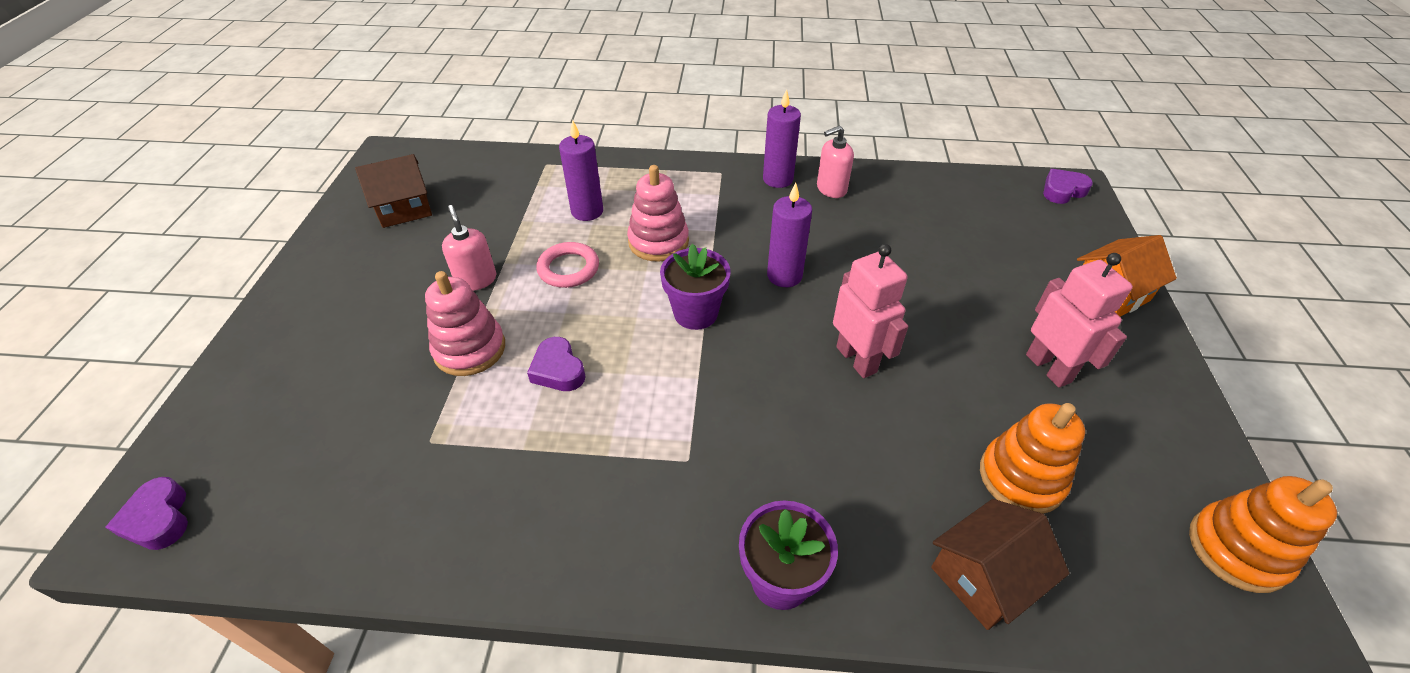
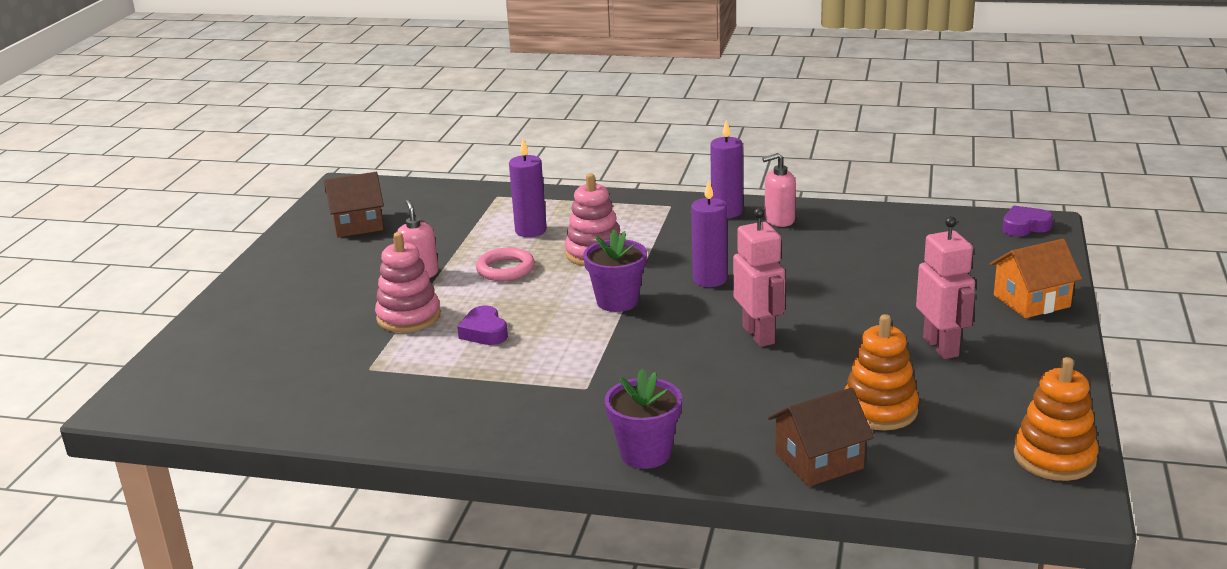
camera: 10 degrees right, 20 degrees down
(158, 519) = (154, 400): purple heart -> none

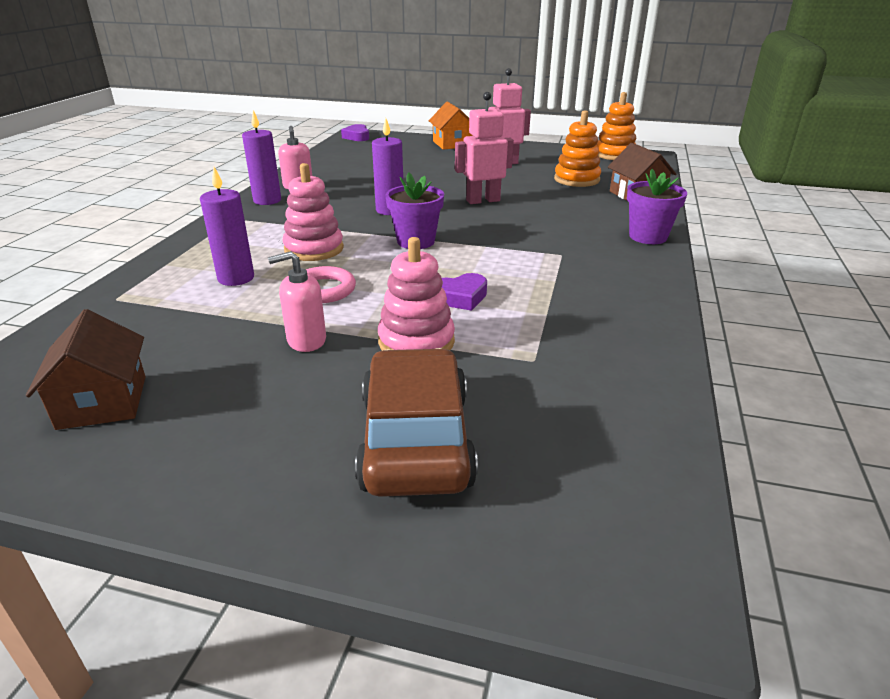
camera: 90 degrees left, 5 degrees up
(284, 326) = (415, 440): none -> brown car

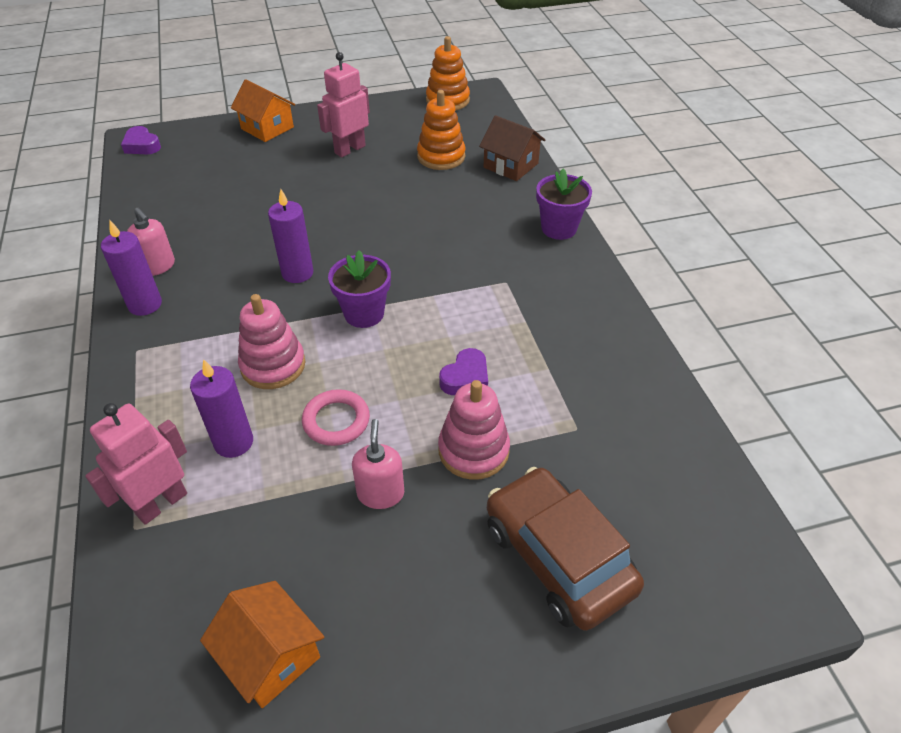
camera: 30 degrees left, 15 degrees up
(103, 402) = (270, 656): brown house -> orange house
(306, 340) = (380, 493): pink soap dispenser -> pink soap dispenser turned 135 degrees clockwise
(483, 200) = (377, 223): pink robot -> pink robot (161, 503)

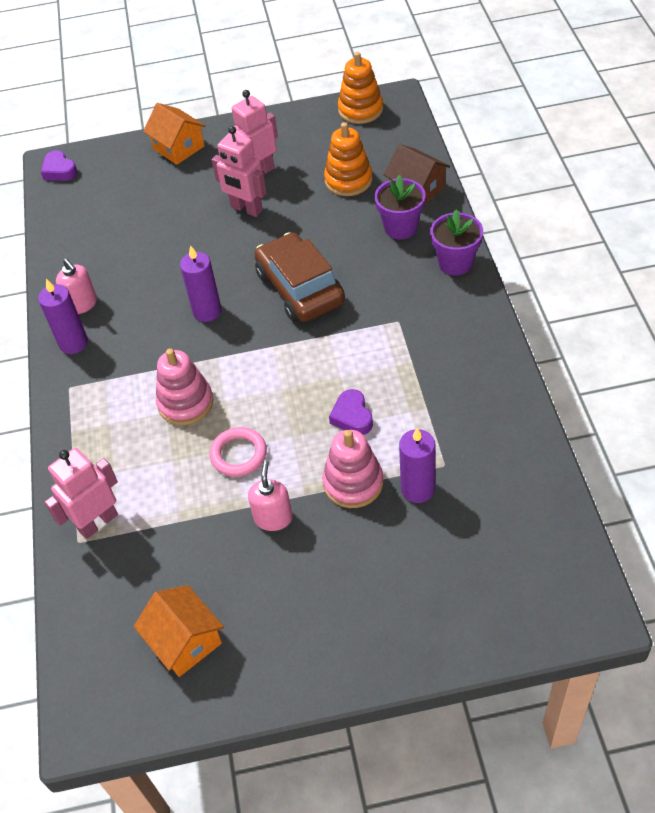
camera: 10 degrees right, 5 degrees up
(234, 442) = (153, 472): purple candle -> purple candle (417, 489)
(338, 180) = (246, 209): none -> pink robot
(364, 314) = (266, 353): purple flower pot -> purple flower pot (400, 227)
(465, 377) = (352, 416): purple heart -> purple heart turned 120 degrees clockwise
(558, 557) = (413, 573): brown car -> brown car (300, 288)

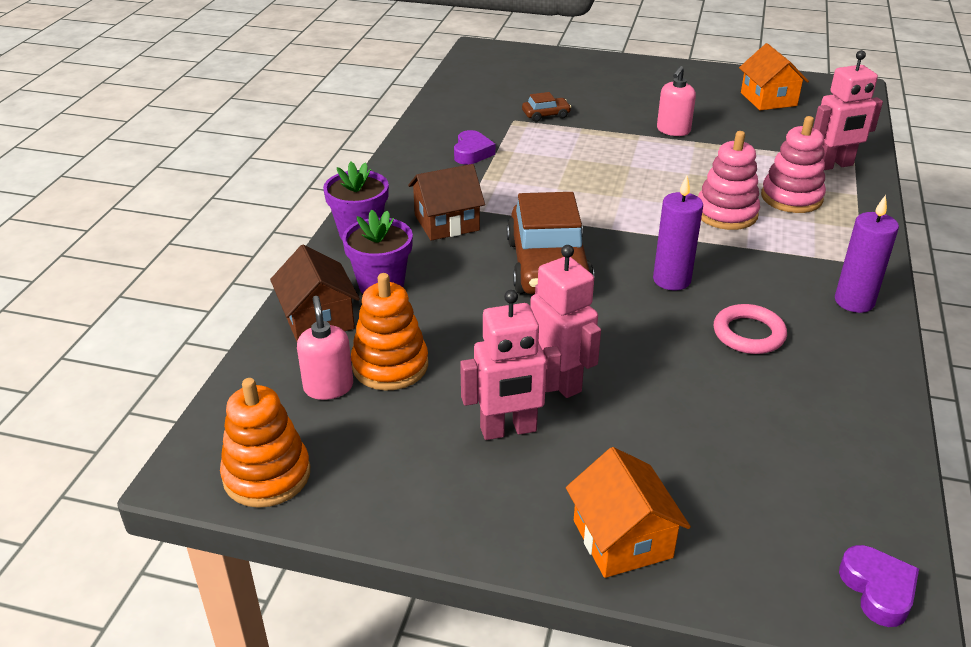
camera: 160 degrees left, 15 degrees down
(82, 304) = (840, 340): pink soap dispenser -> pink soap dispenser (328, 387)
(239, 454) = (686, 168): pink ring -> pink ring (748, 334)
(352, 416) = (566, 162): purple heart -> purple heart (472, 153)
(353, 483) = (594, 130): pink stacking toy -> pink stacking toy (791, 197)
(401, 299) = (446, 223): none -> brown house
(417, 489) = (546, 115): purple candle -> brown car

